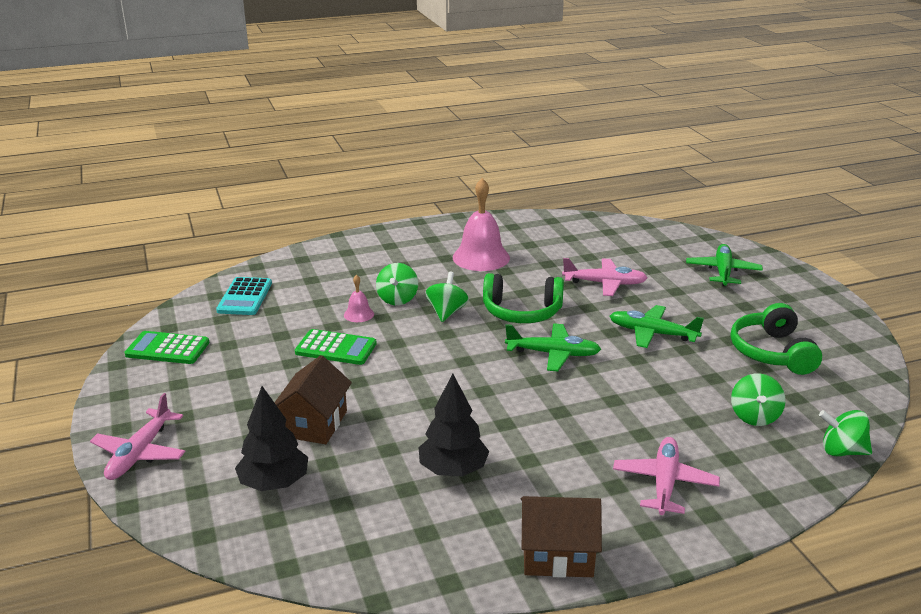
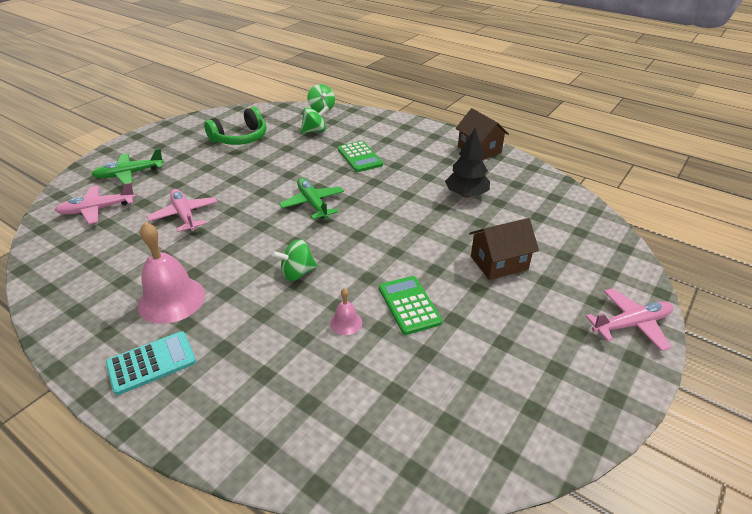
camera: 125 degrees left, 10 degrees up
(167, 349) = (532, 421): green calculator -> green calculator (359, 157)
(245, 297) = (392, 436): turquoise calculator -> turquoise calculator (151, 363)
(274, 483) = (561, 247): black tree -> none
(397, 299) = (298, 313): green spinning top -> none
(522, 312) = (264, 236): green headphones -> none
(652, 333) = (250, 177): green plane -> none
(664, 483) = (398, 139): pink plane -> pink plane (98, 209)

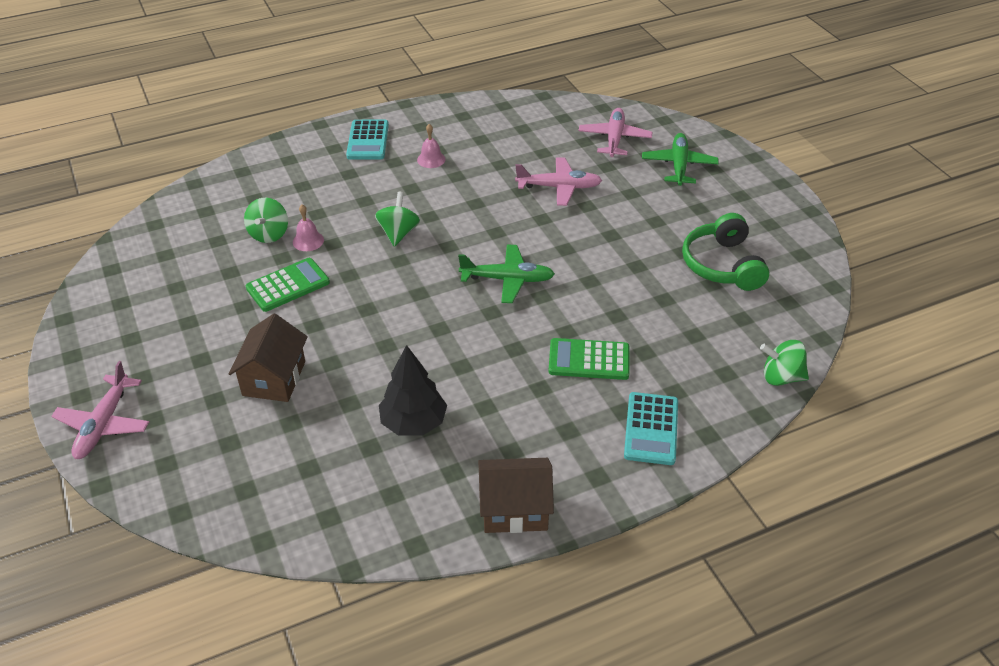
camera: 120 degrees right, 5 degrees up
(171, 299) = (431, 159): pink bell -> pink bell, size x0.47
(315, 131) = (701, 343): green spinning top -> green spinning top (269, 234)
(390, 130) = (651, 429): none -> turquoise calculator
(409, 305) = (288, 285): green calculator -> green calculator turned 45 degrees counterclockwise

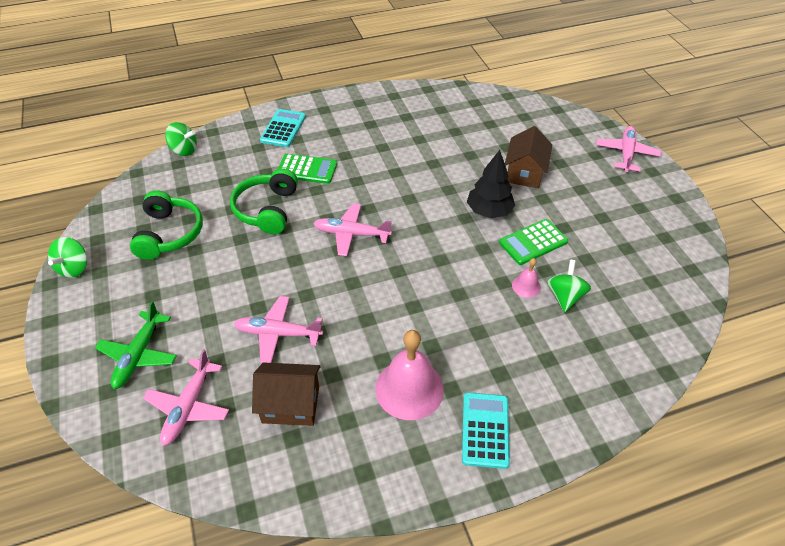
camera: 175 degrees left, 5 degrees up
(398, 233) = (443, 288): green spinning top -> green spinning top (74, 268)
(413, 423) = (429, 141): black tree -> black tree (489, 211)
(431, 159) = (409, 389): pink bell -> pink bell, size x2.11
(507, 279) = (351, 234): green plane -> pink plane
(514, 509) = (374, 99): brown house -> brown house (291, 404)
(620, 301) = (267, 209): none -> green headphones

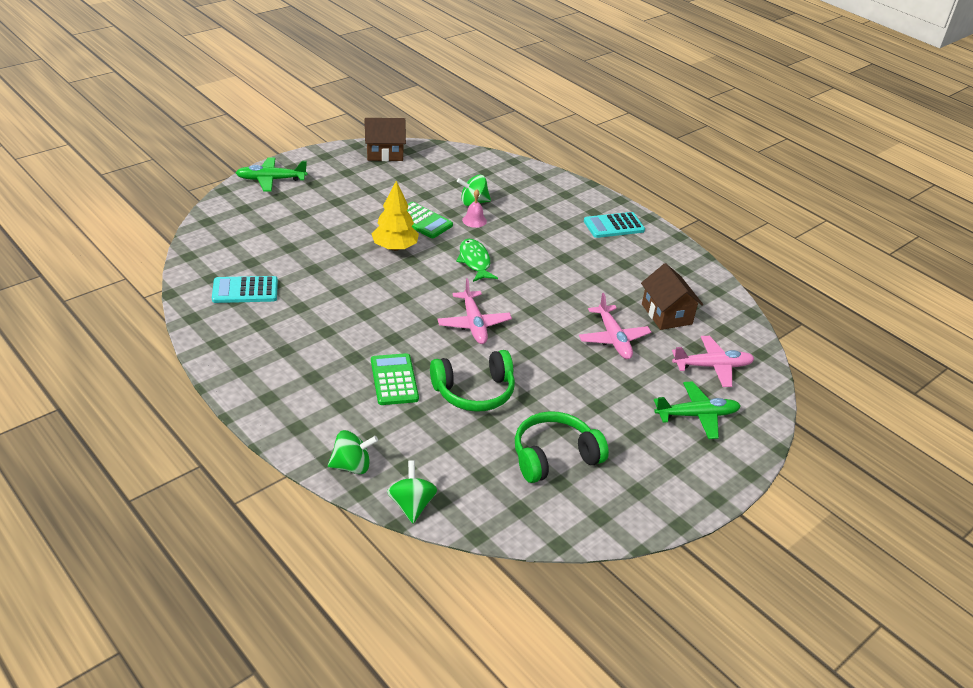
camera: 115 degrees left, 10 degrees down
(74, 268) = (648, 515): green spinning top -> green spinning top (352, 466)
(283, 129) = (325, 423): turquoise calculator -> turquoise calculator (245, 290)
(409, 389) = (609, 261): pink bell -> none
(448, 263) = (475, 261): none -> green fish
(489, 211) = (395, 247): black tree -> yellow tree
(524, 173) = (328, 233): brown house -> brown house (384, 153)
(626, 154) = (271, 180): pink plane -> green plane

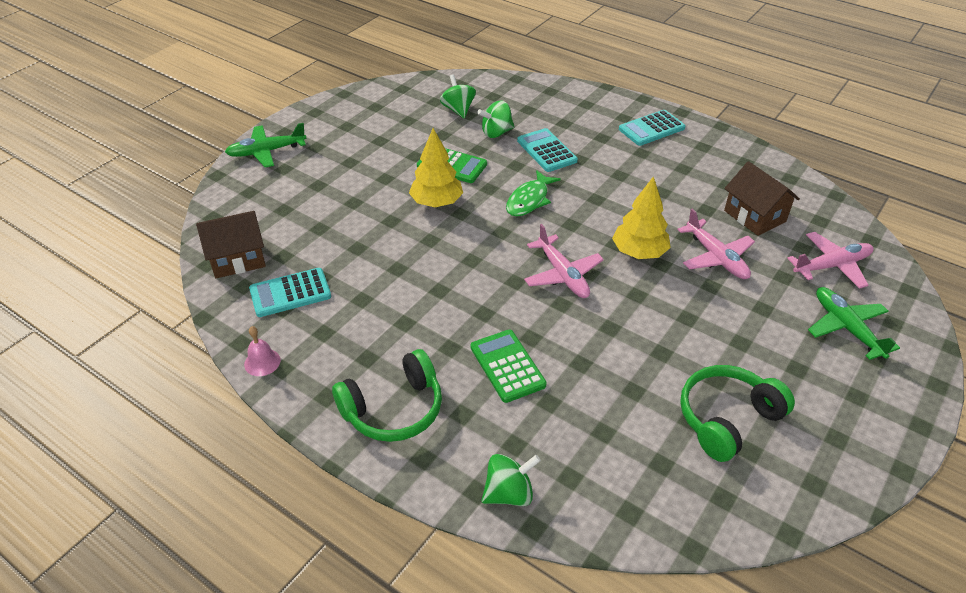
camera: 10 degrees left, 5 degrees up
(384, 153) = (378, 96): brown house -> brown house (237, 259)
(411, 505) = (601, 528): green spinning top -> green spinning top (458, 110)
(474, 220) = (507, 153): pink bell -> pink bell (262, 362)
(474, 391) = (602, 358): green headphones -> green headphones (394, 409)
(475, 261) = (529, 200): green fish -> green fish turned 120 degrees counterclockwise
(510, 225) = (546, 151): none -> turquoise calculator
(548, 321) = (639, 252): none -> yellow tree
(696, 415) = (847, 328): green plane -> green plane turned 90 degrees counterclockwise

